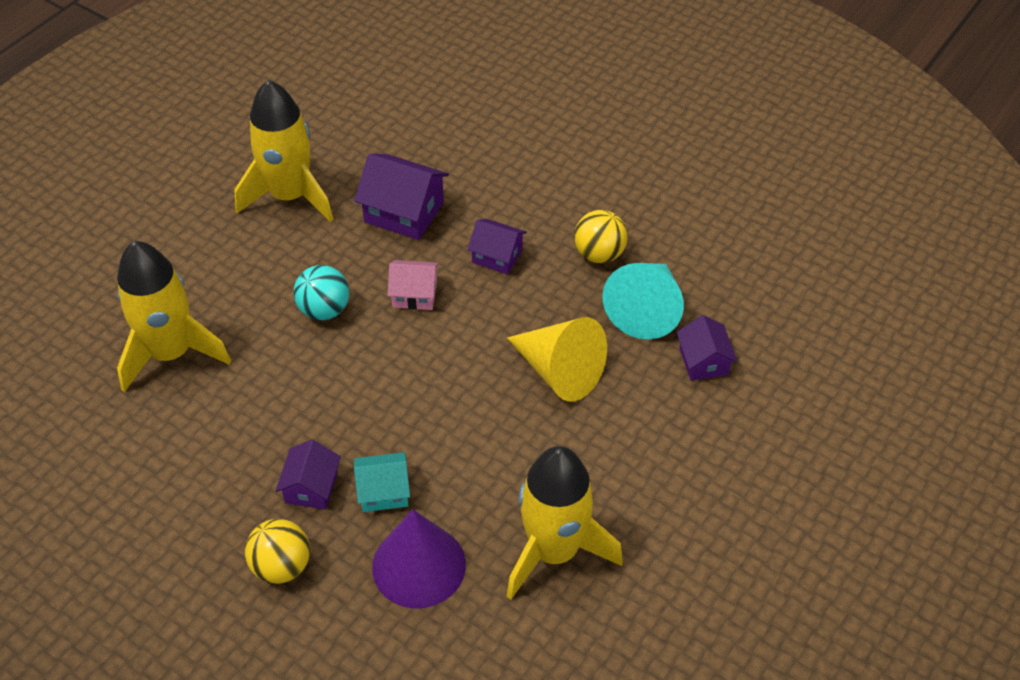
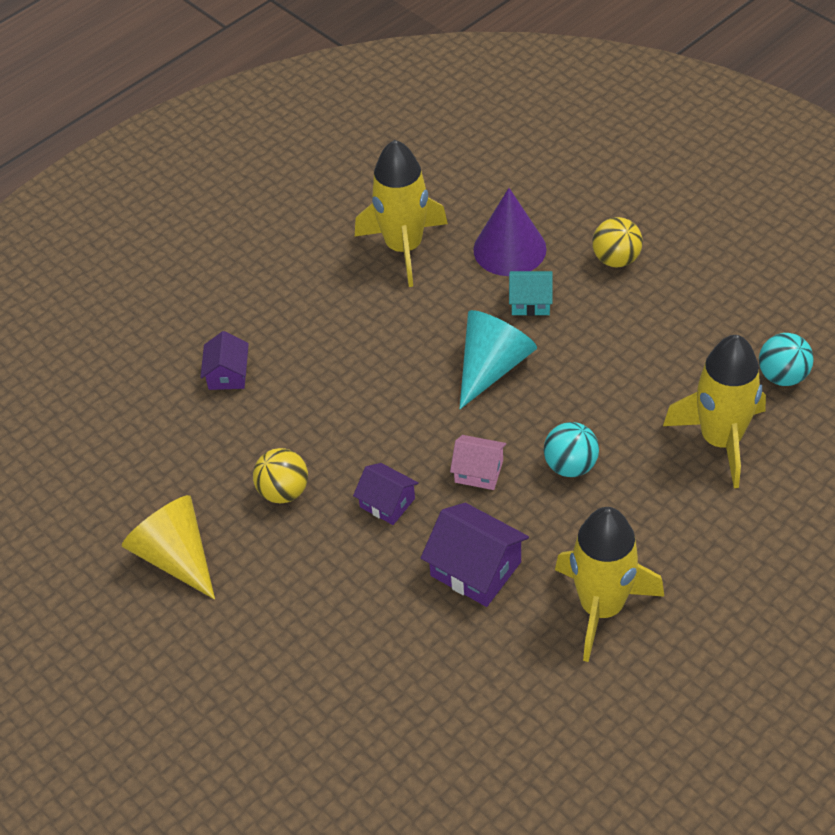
camera: 165 degrees left, 0 degrees up
(95, 431) = (782, 376): none -> turquoise ball
(311, 487) = (590, 311): purple house -> none
(559, 371) = (359, 380): yellow cone -> yellow cone (175, 556)
(646, 310) = (259, 428): turquoise cone -> turquoise cone (492, 367)

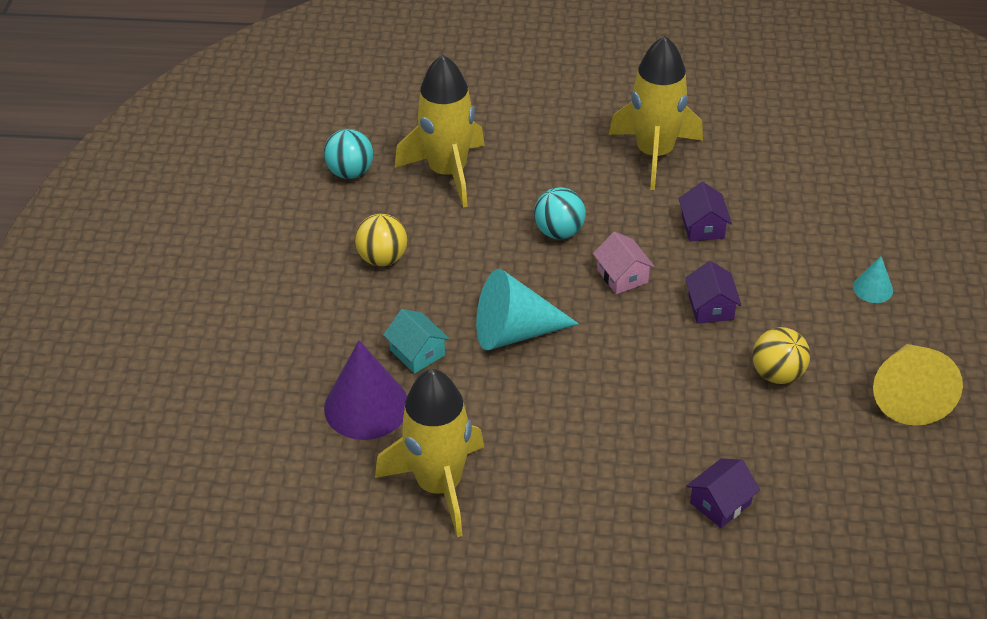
camera: 135 degrees left, 5 degrees down
(286, 629) = (873, 288): none -> turquoise cone
(476, 569) = (702, 226): purple house -> purple house, size x0.63
(616, 259) = (311, 328): yellow ball -> yellow ball (382, 258)

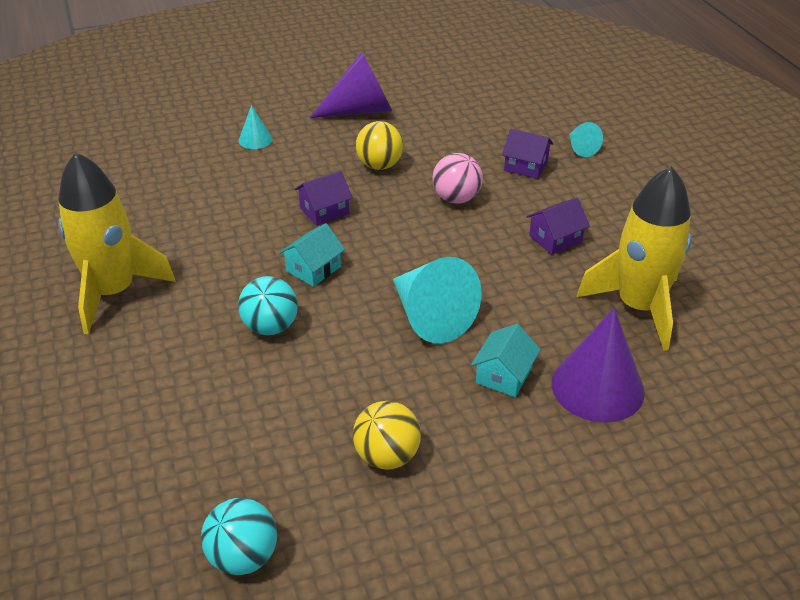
camera: 115 degrees left, 5 degrees down
(447, 172) = (205, 452): yellow rocket -> none
(622, 276) = (313, 269): pink house -> turquoise house
(684, 415) = (456, 198): none -> pink ball
(702, 226) = (218, 237): purple house -> purple house (555, 239)
(737, 577) = (581, 148): none -> turquoise cone
(909, 394) = (361, 110): yellow cone -> purple cone

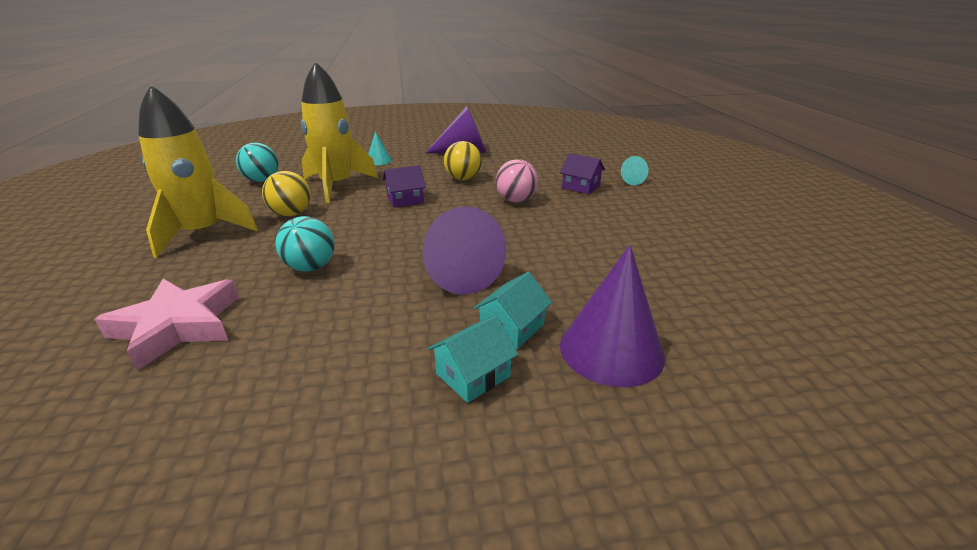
camera: 10 degrees right, 10 degrees down
(182, 415) = (177, 326): none -> pink star
(243, 557) = (115, 484): turquoise ball -> turquoise ball (262, 180)
(313, 269) = (374, 232): turquoise house -> turquoise house (473, 375)
(387, 456) = (352, 390): yellow ball -> yellow ball (291, 214)
(430, 316) = (459, 273): turquoise cone -> purple cone
(555, 239) = (594, 231): purple house -> none
(639, 307) = (667, 285): yellow rocket -> yellow rocket (337, 185)

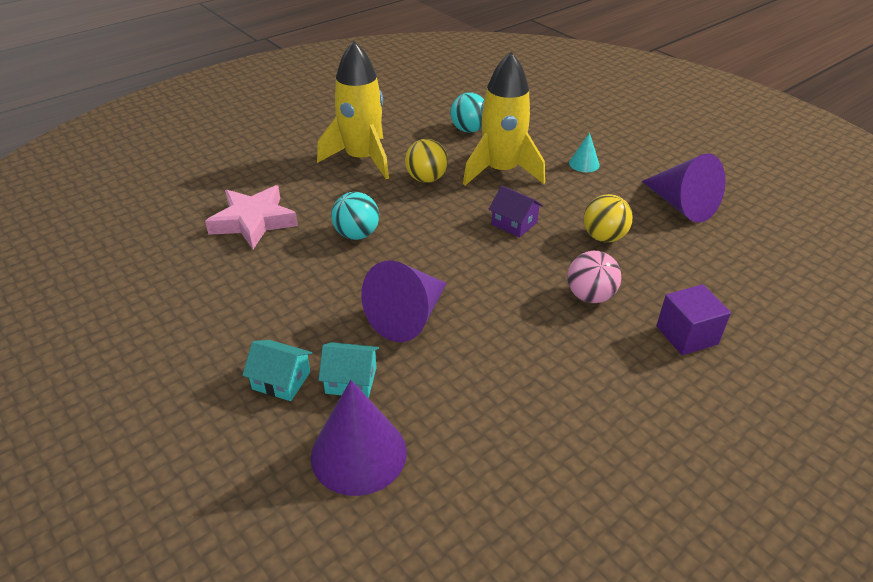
camera: 60 degrees right, 10 degrees up
(581, 187) = (686, 335): purple house -> purple cube
(629, 180) = (763, 375): turquoise cone -> none

